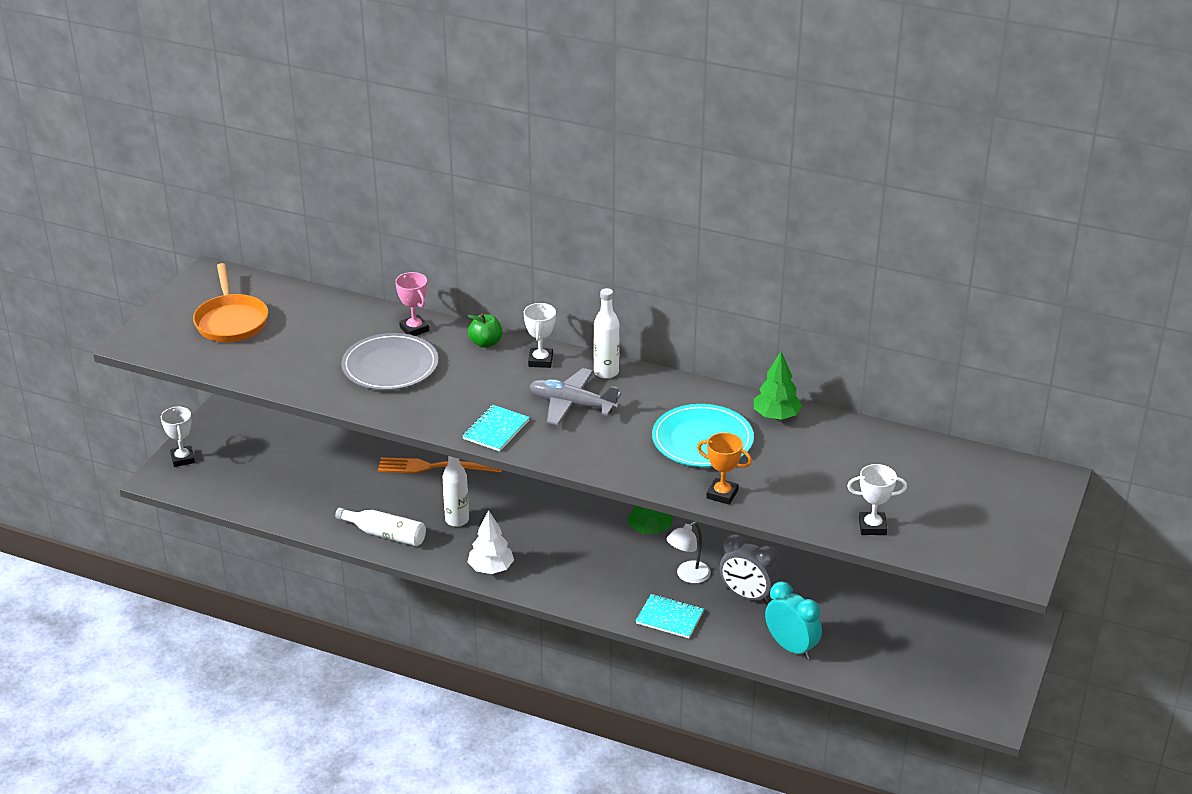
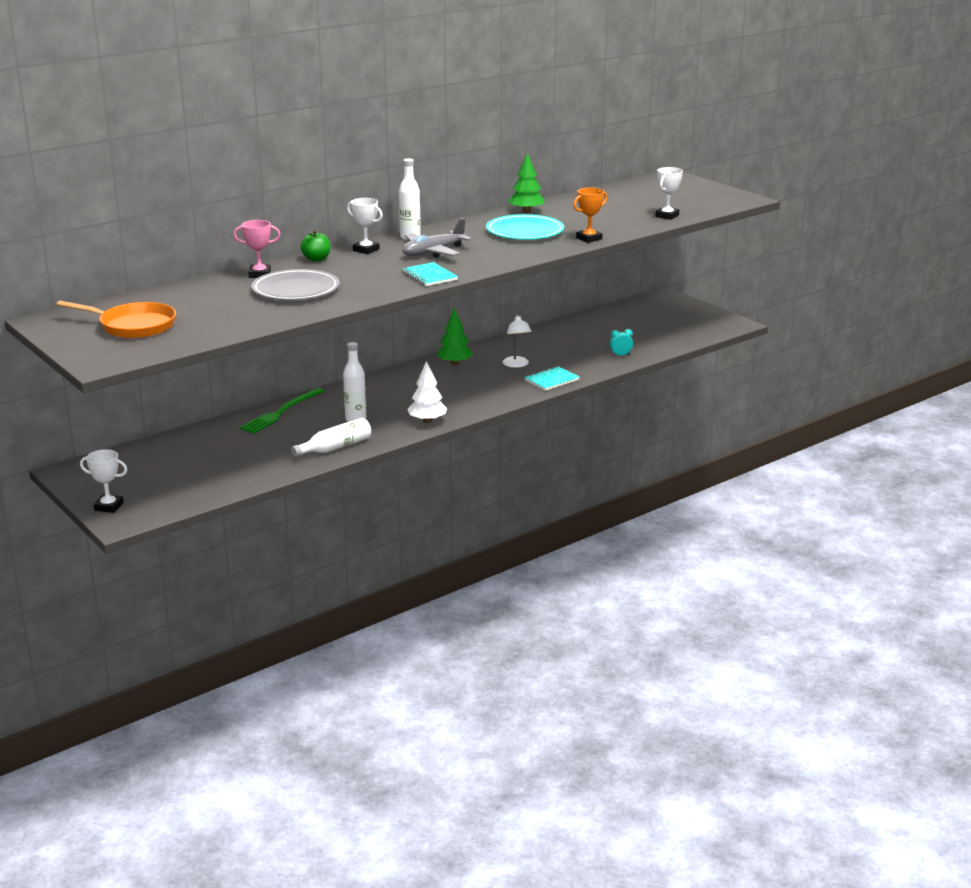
camera: 60 degrees left, 10 degrees down
(435, 467) = (281, 412): orange fork -> green fork
(747, 596) = (558, 354): grey clock -> none
(791, 647) = (620, 355): turquoise clock -> turquoise clock, size x0.52

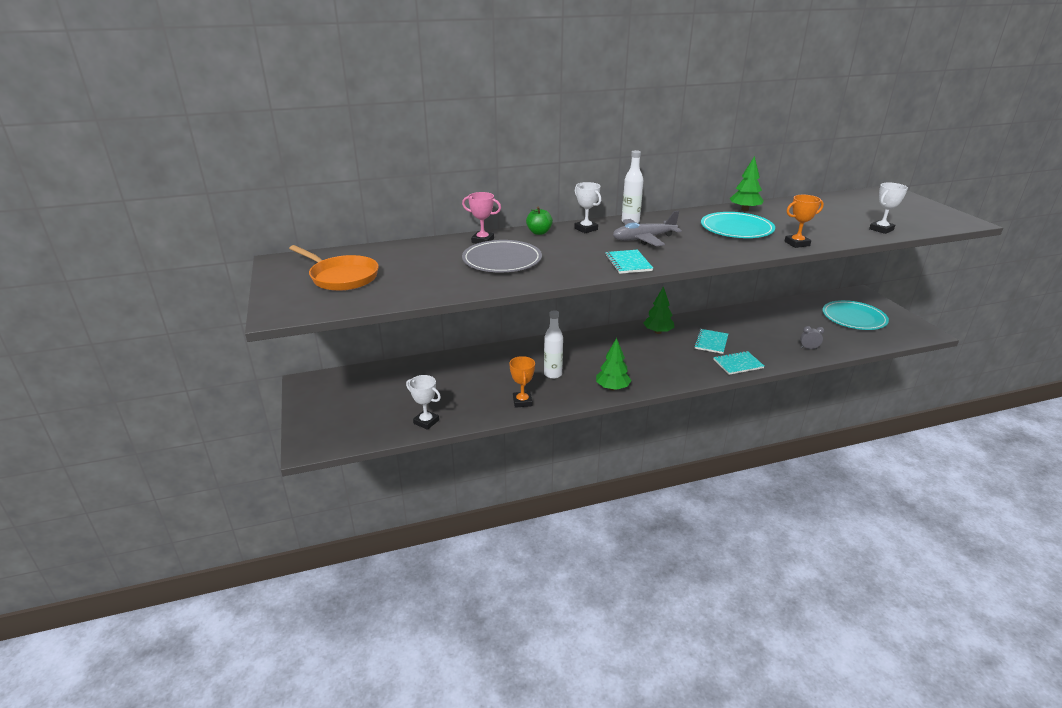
camera: 20 degrees right, 5 degrees up
(109, 506) = (311, 427): white trophy -> white trophy (426, 422)
(281, 412) = (497, 355): green fork -> none
(335, 447) = (522, 401): white bottle -> orange trophy
(427, 421) = (612, 388): white tree -> green tree
(516, 365) = (711, 342): white lamp -> turquoise notebook
(620, 355) = (808, 348): turquoise clock -> grey clock
(661, 320) = (854, 318): none -> turquoise plate

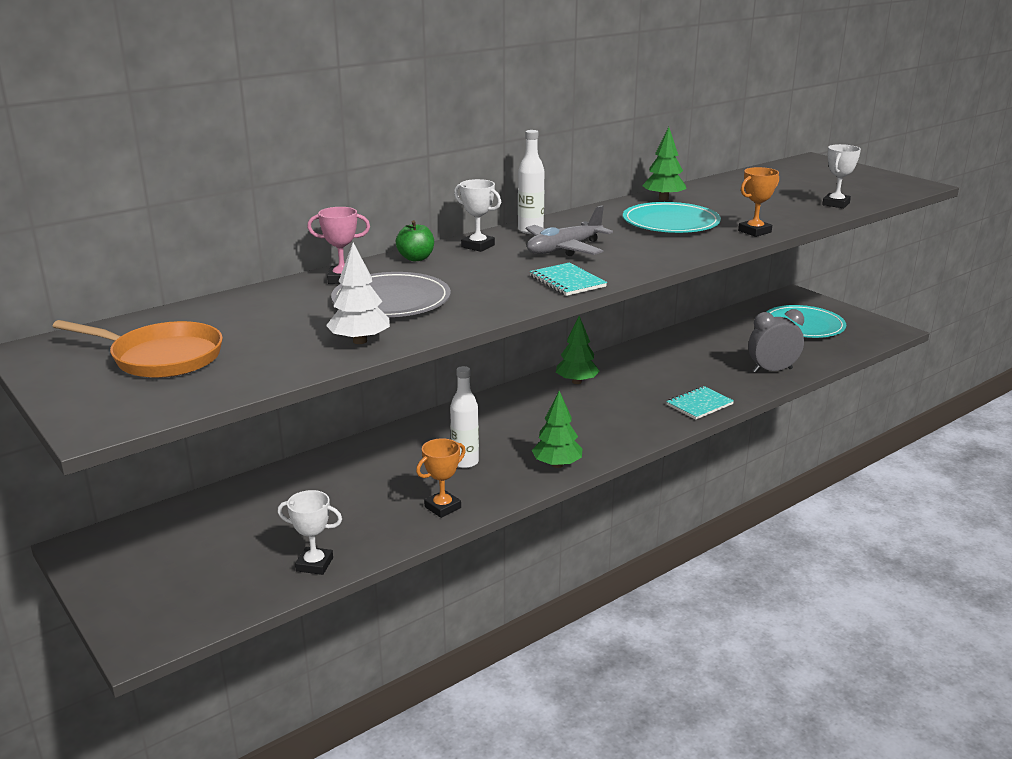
camera: 20 degrees left, 5 degrees down
(462, 285) = (360, 341): none -> white tree
(522, 401) = (442, 507): orange trophy -> orange trophy turned 75 degrees clockwise
(711, 342) = (651, 383): turquoise notebook -> none
(808, 348) = (772, 370): grey clock -> grey clock, size x1.94

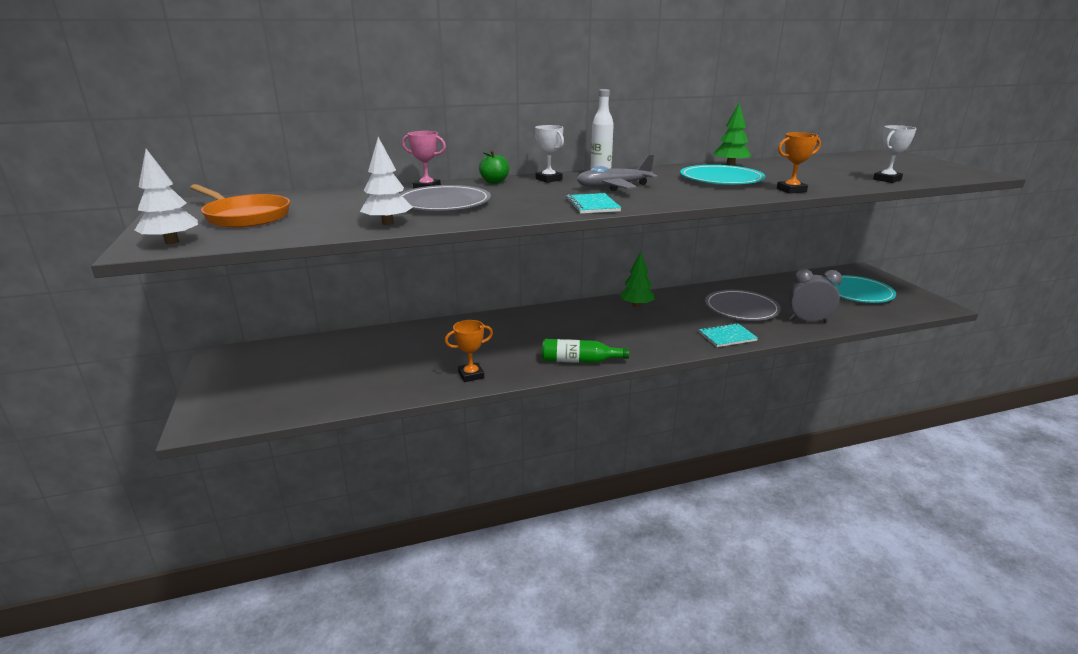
camera: 20 degrees right, 0 degrees up
(120, 410) = (172, 242): none -> white tree
(314, 564) = (351, 397): white trophy -> none
(465, 462) = (511, 347): white bottle -> none
(557, 465) = (579, 361): green tree -> green bottle
(695, 366) = (741, 308): none -> grey plate

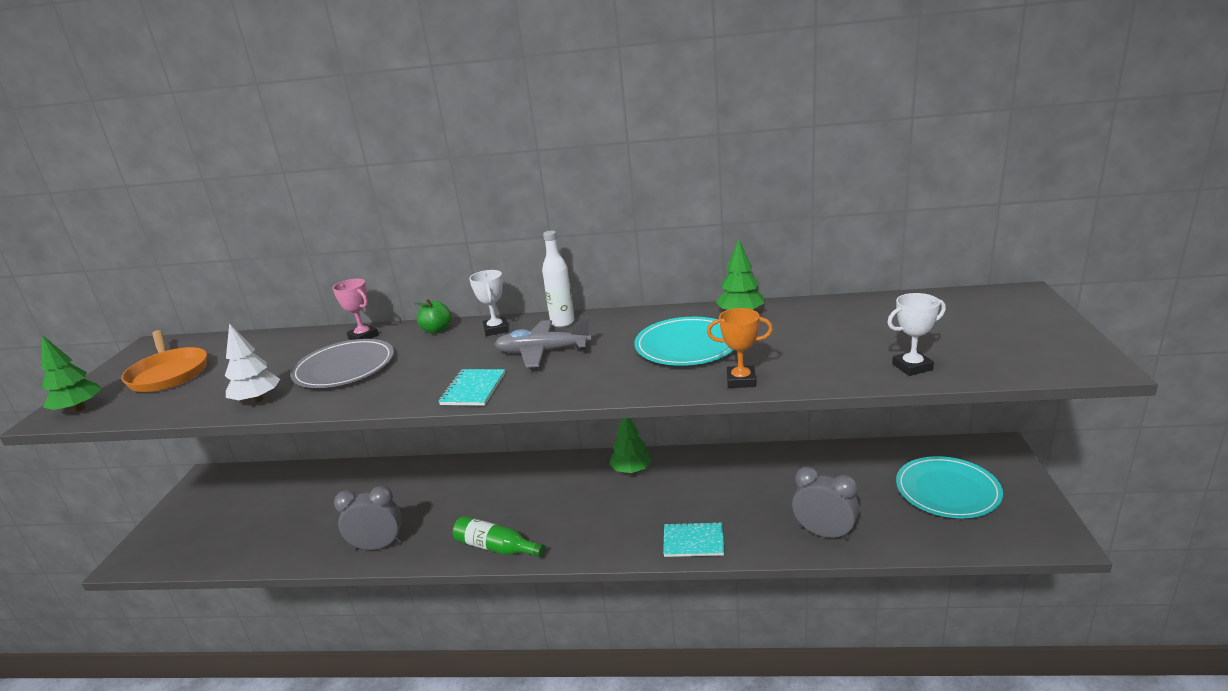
camera: 25 degrees right, 0 degrees up
(172, 242) = (79, 409): white tree -> green tree
(471, 375) = (378, 546): orange trophy -> grey clock
(741, 308) = (755, 495): grey plate -> none

